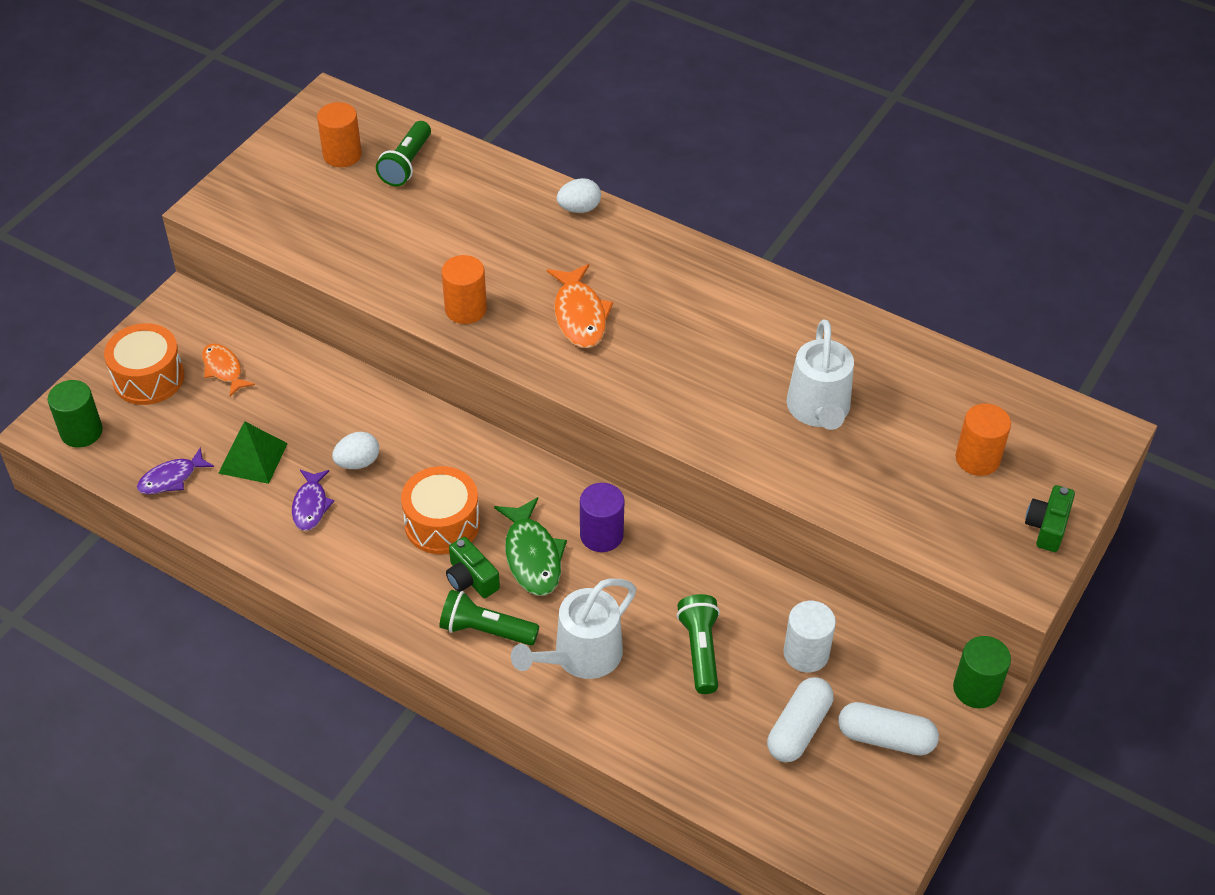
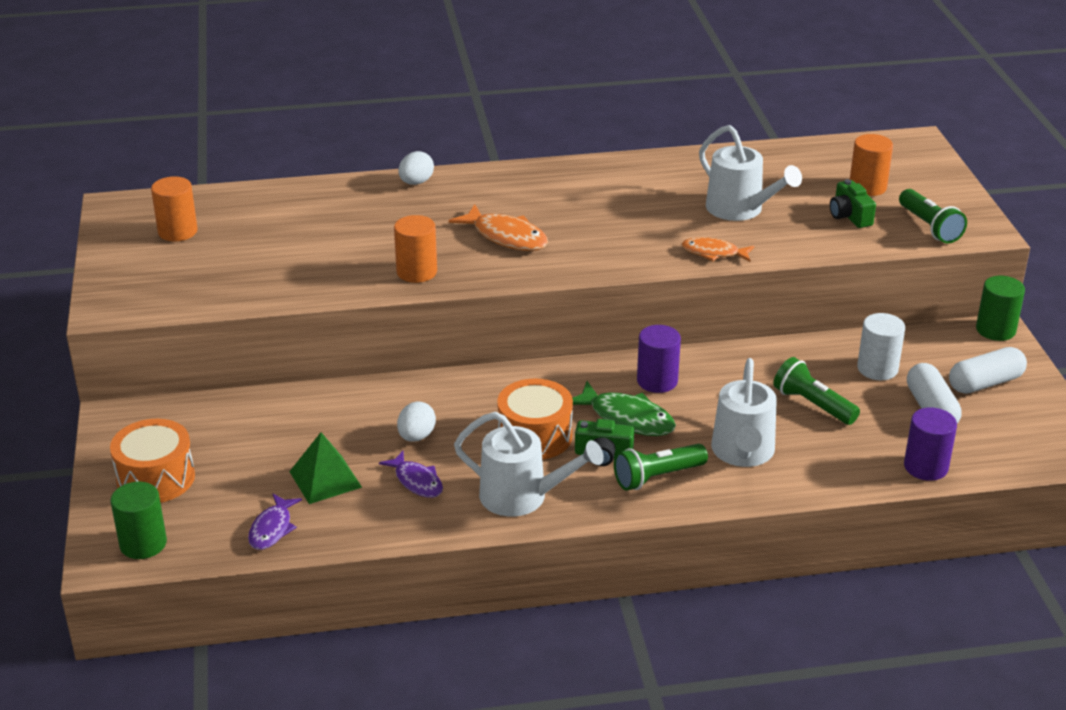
camera: 40 degrees left, 15 degrees down
(223, 369) = (218, 439): orange fish -> orange fish (713, 253)
(366, 575) = (522, 497): none -> white watering can
(406, 164) = (241, 215): green flashlight -> green flashlight (929, 227)
(714, 783) = (925, 467): none -> purple cylinder
(1047, 527) = (954, 198): green camera -> green camera (849, 216)

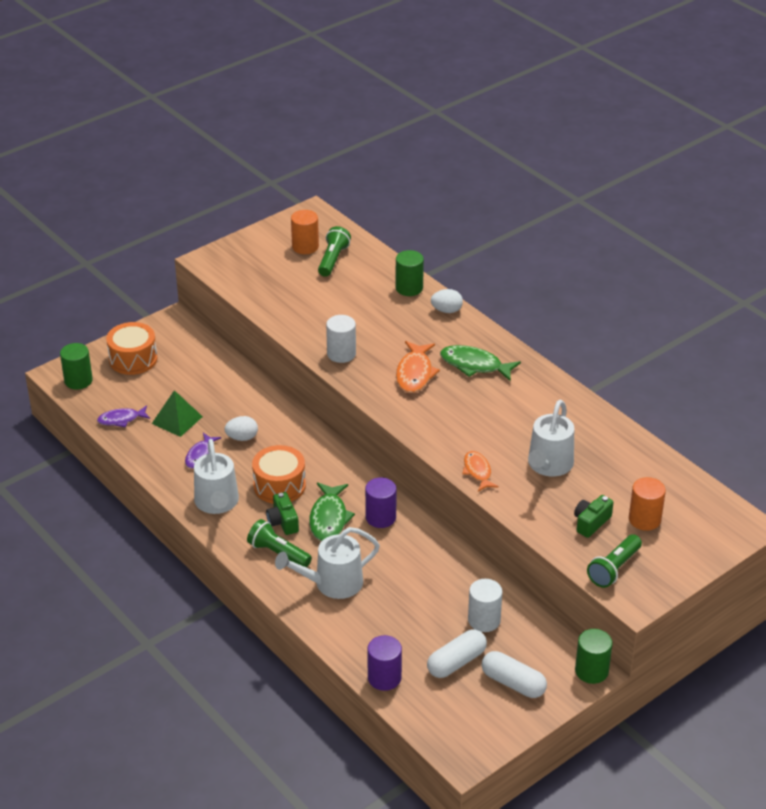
camera: 60 degrees right, 5 degrees up
(347, 191) = (409, 288): none -> green cylinder
(416, 272) = (341, 354): orange cylinder -> white cylinder
(531, 197) = (474, 365): none -> green fish
(813, 404) = (413, 600): green flashlight -> green flashlight (333, 260)

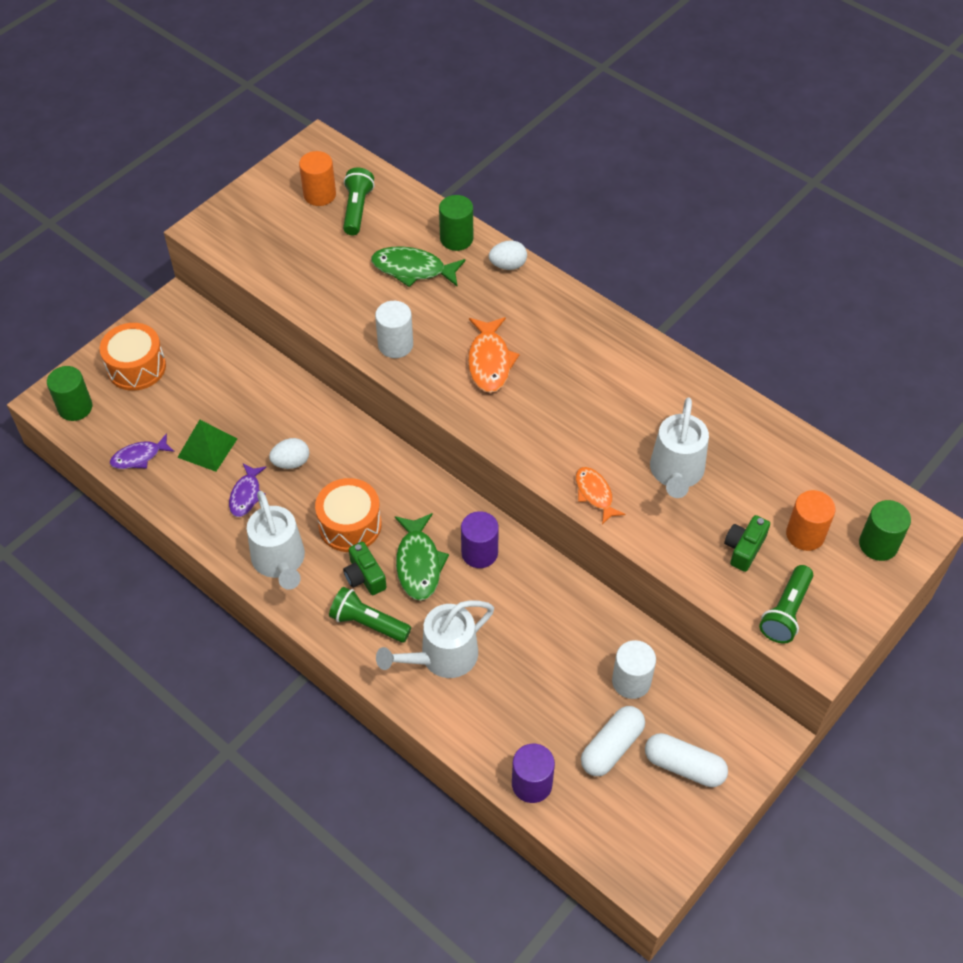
camera: 10 degrees left, 15 degrees up
(474, 365) = (557, 340): green fish -> green fish (413, 269)
(591, 671) = (770, 734): green cylinder -> green cylinder (878, 544)

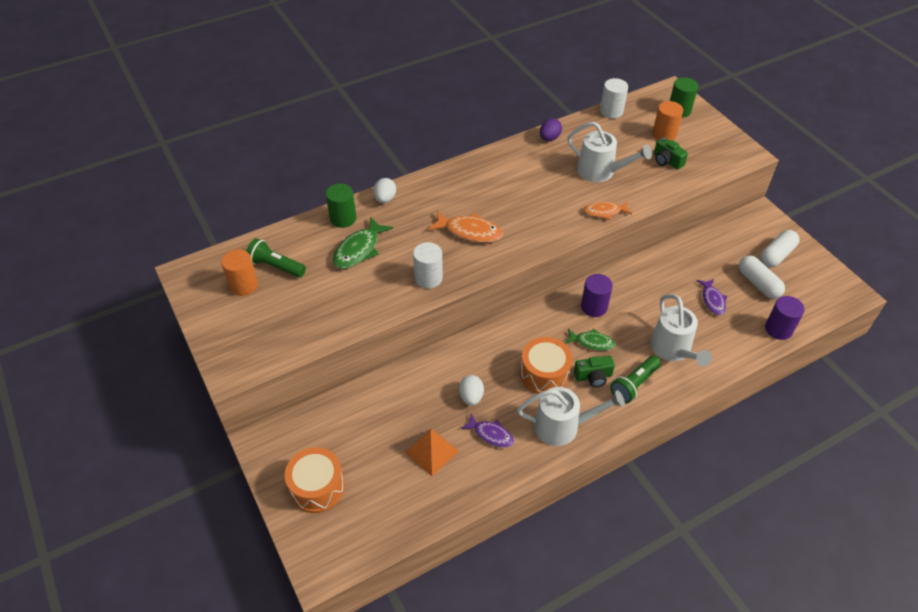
camera: 70 degrees left, 5 degrees down
(75, 407) = (339, 548): green cylinder -> none
(139, 457) = (419, 505): purple fish -> purple fish (712, 300)
(207, 448) = (431, 451): green pyramid -> orange pyramid
(418, 563) = (592, 342): green fish -> green fish, size x0.66
(631, 681) = (713, 261): white cylinder -> white cylinder (611, 111)
(716, 398) = (549, 138): none -> purple egg
(785, 612) = (716, 158): green flashlight -> none

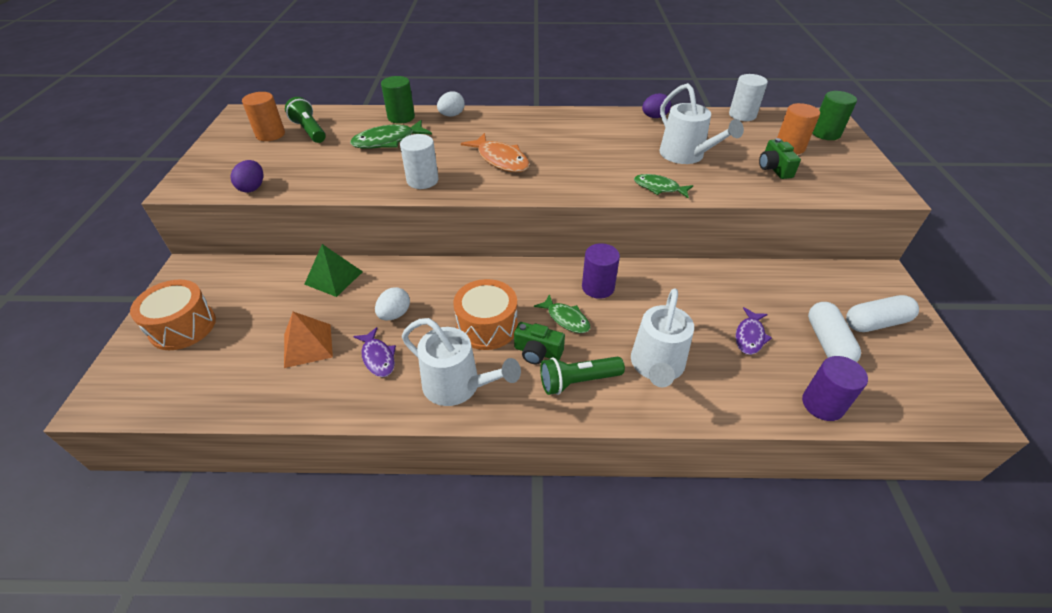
camera: 30 degrees right, 5 degrees down
(295, 345) = (252, 188): none -> purple egg
(394, 390) = (334, 278): none -> green pyramid
(604, 212) = (659, 188): orange fish -> green fish

